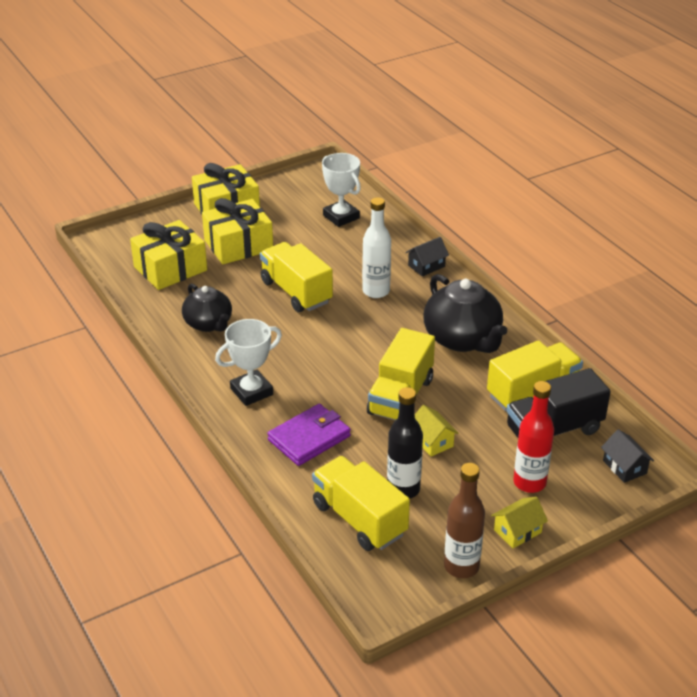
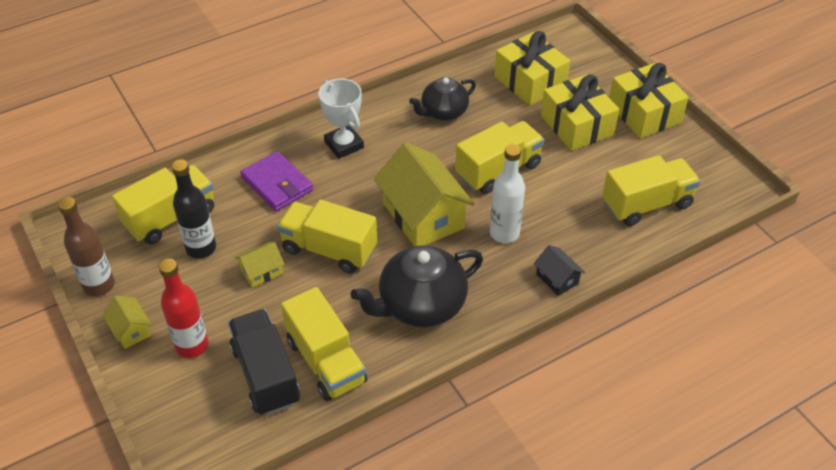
camera: 90 degrees right, 10 degrees up
(341, 217) = (646, 204): white trophy -> yellow truck
(355, 337) = (423, 216): none -> yellow house
(624, 467) = (200, 434): black house -> none

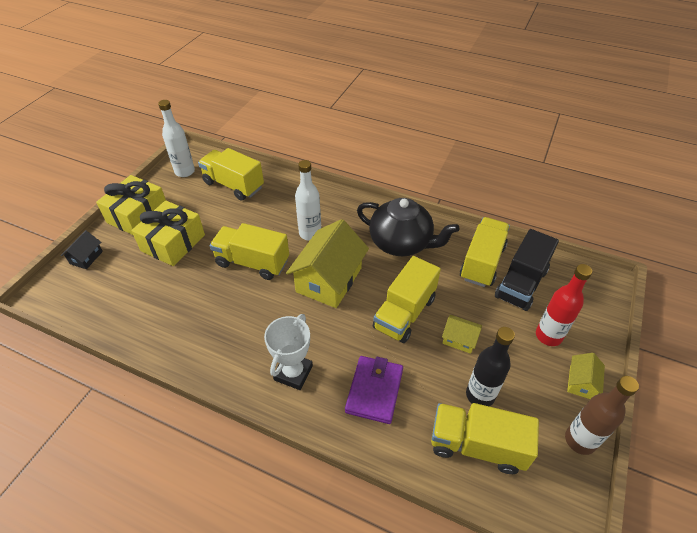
camera: 125 degrees left, 0 degrees up
(329, 249) = (404, 313): yellow truck -> yellow truck turned 45 degrees clockwise
(443, 112) = (205, 327): black teapot -> none
(530, 81) = (131, 291): yellow gift -> none
(557, 279) = (326, 197): black house -> black house (86, 257)
(706, 172) = (185, 172): none -> white bottle

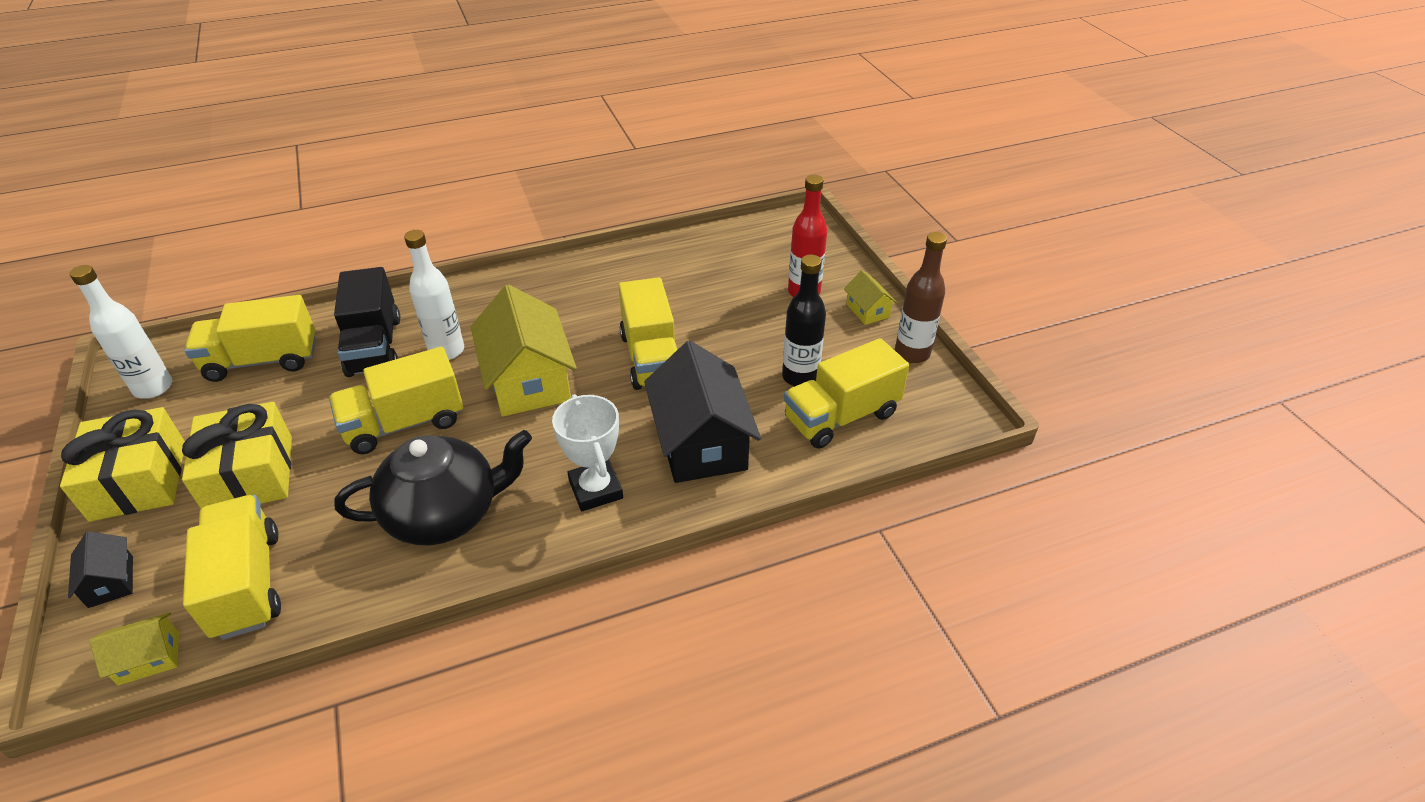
camera: 45 degrees left, 5 degrees down
(374, 391) = (701, 443): purple wallet -> black house
(401, 243) = (571, 298): black teapot -> black teapot (445, 514)
(459, 339) = (730, 345): yellow house -> yellow house (149, 658)
(482, 262) = (677, 268): yellow truck -> yellow truck (247, 584)
(521, 284) = (734, 264): black truck -> black truck (374, 346)

